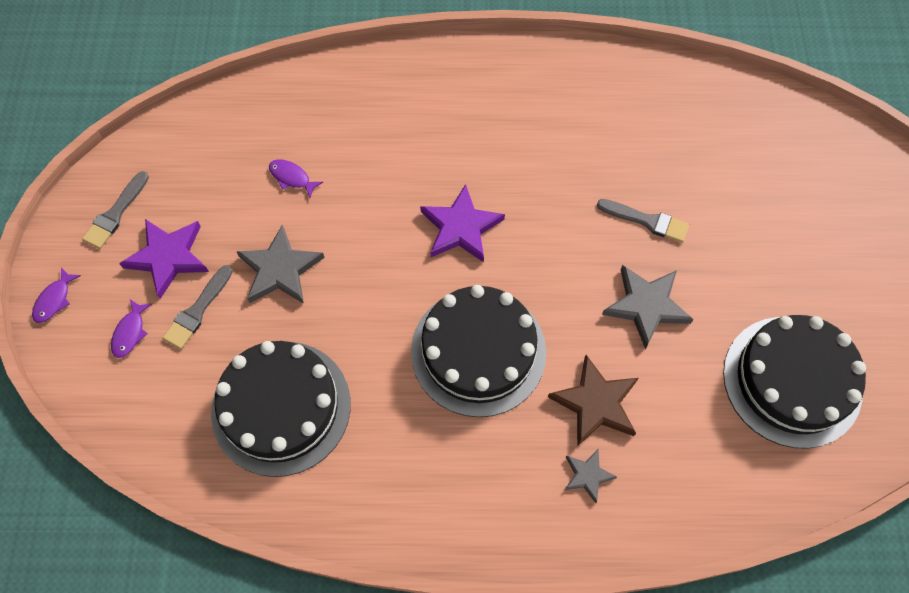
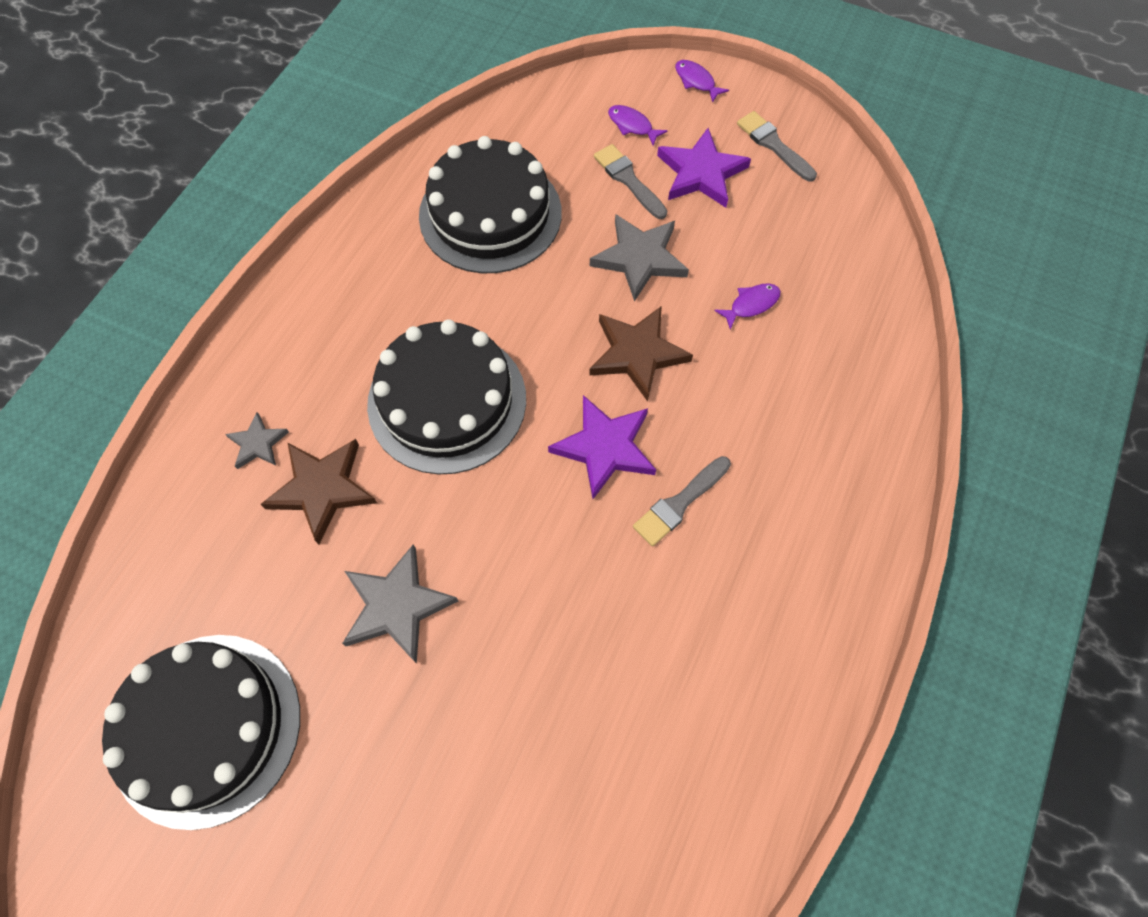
camera: 115 degrees right, 0 degrees up
(372, 237) = (637, 354): none -> brown star
(647, 221) = (505, 672): grey brush -> grey brush (679, 503)

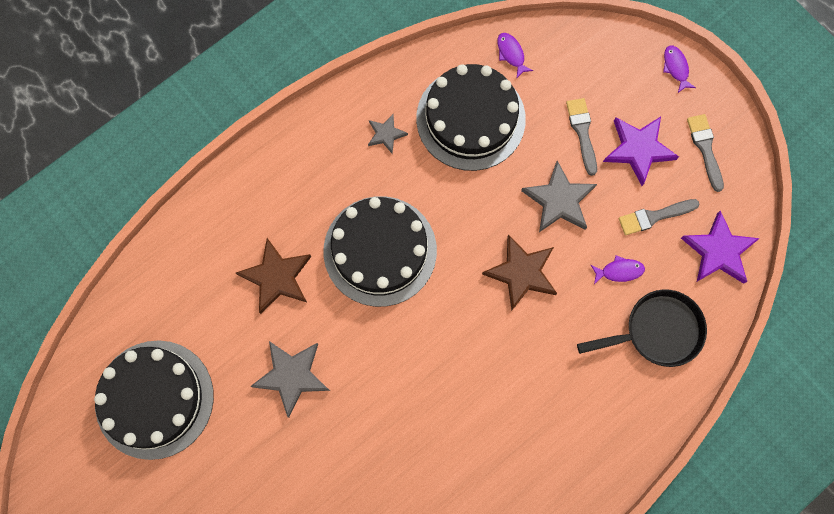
camera: 25 degrees right, 10 degrees up
(258, 443) = (248, 227): grey star -> grey star (386, 134)
(605, 447) = (467, 331): purple star -> purple star (718, 251)
(632, 125) = (607, 87): purple fish -> purple fish (511, 54)
(679, 503) = (497, 391): grey brush -> grey brush (654, 217)
(832, 350) = (657, 331): none -> black pan

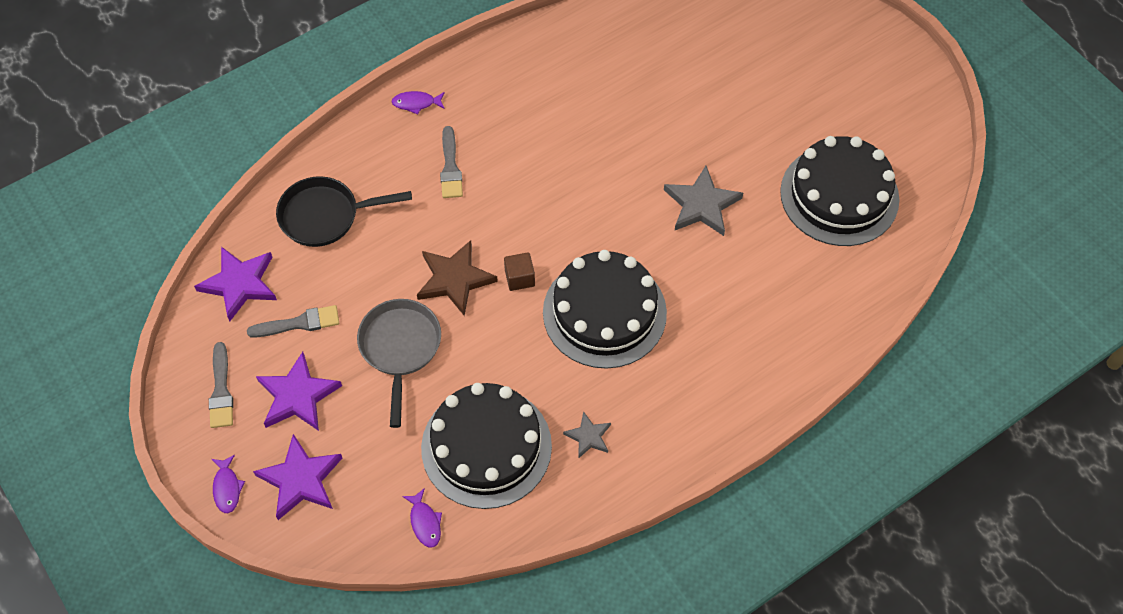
camera: 175 degrees left, 15 degrees down
(277, 277) = (717, 295): brown star -> none
(461, 279) = (519, 278): none -> brown cube
(559, 200) = (400, 348): grey star -> grey pan
(582, 132) = (358, 420): grey brush -> grey brush (450, 167)
(618, 79) = (300, 479): none -> purple star
(619, 271) = (350, 273): purple fish -> purple fish (416, 103)

